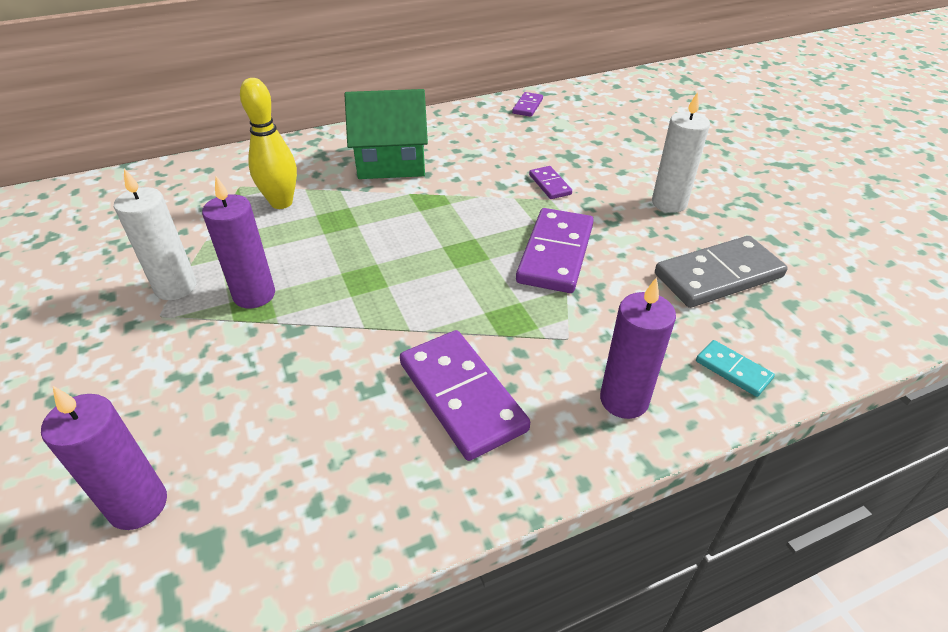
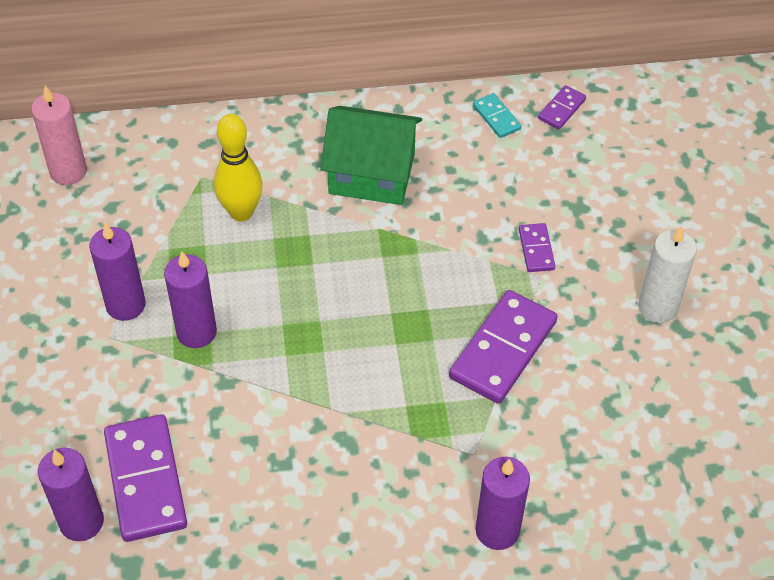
camera: 15 degrees right, 10 degrees up
(109, 202) = (68, 172): none -> pink candle
(176, 287) = (125, 305): white candle -> purple candle
(461, 396) = (356, 490): purple domino -> purple domino (145, 480)
(718, 276) = (658, 418): grey domino -> none
(733, 370) = (612, 526): turquoise domino -> turquoise domino (496, 117)

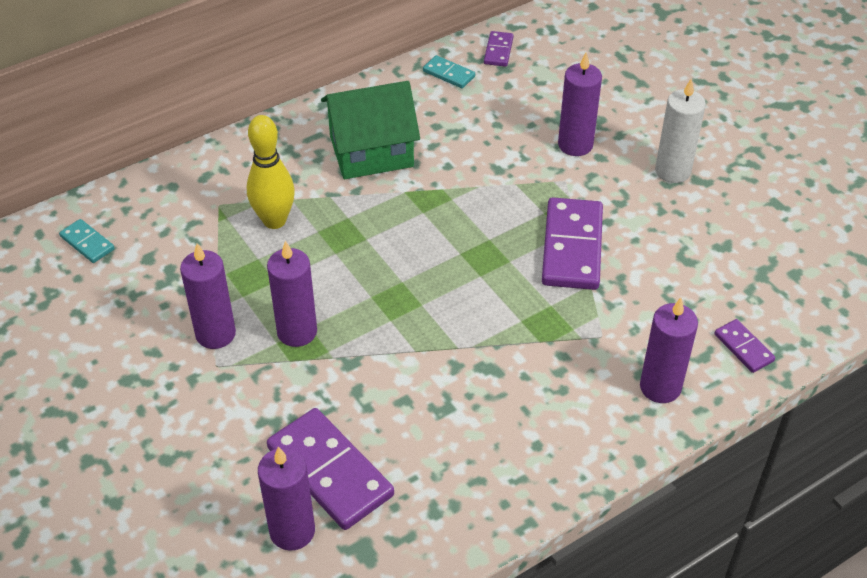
camera: 25 degrees left, 5 degrees down
(68, 172) = (87, 243): pink candle -> turquoise domino
(536, 249) = (548, 162): purple domino -> purple domino (743, 348)
(575, 241) = (575, 145): none -> purple candle

